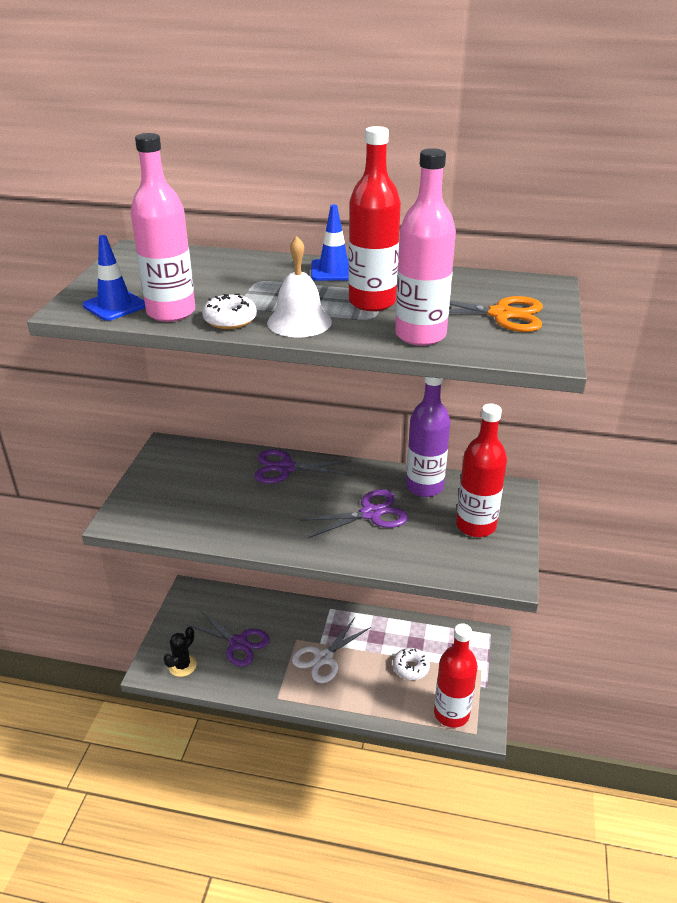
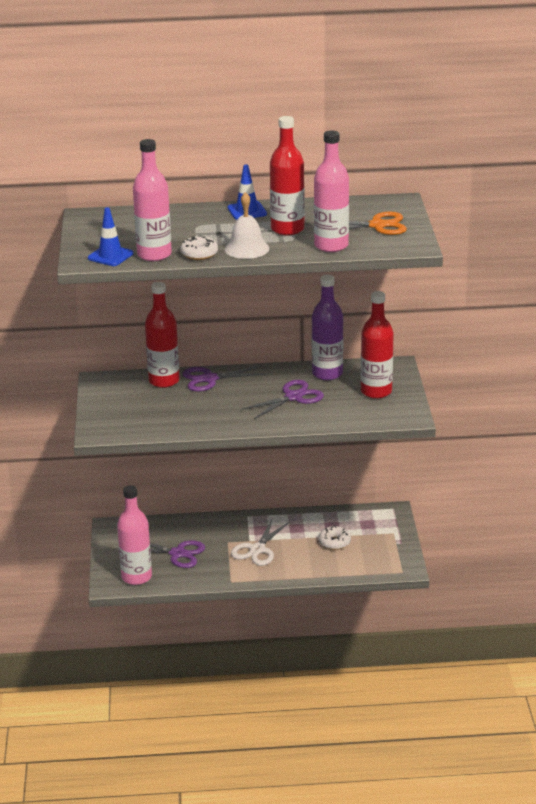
camera: 15 degrees left, 5 degrees down
(182, 665) = (136, 577): black cactus -> pink bottle
(451, 713) = (378, 564): red bottle -> red bottle (164, 381)

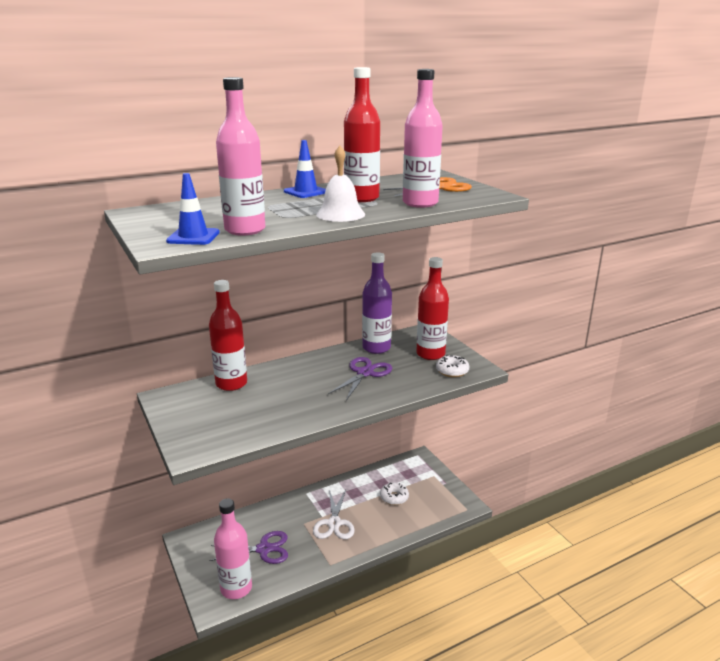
camera: 25 degrees left, 5 degrees down
(199, 254) = (295, 223): white donut -> white donut (452, 371)
(209, 379) = (275, 373): purple scissors -> none

